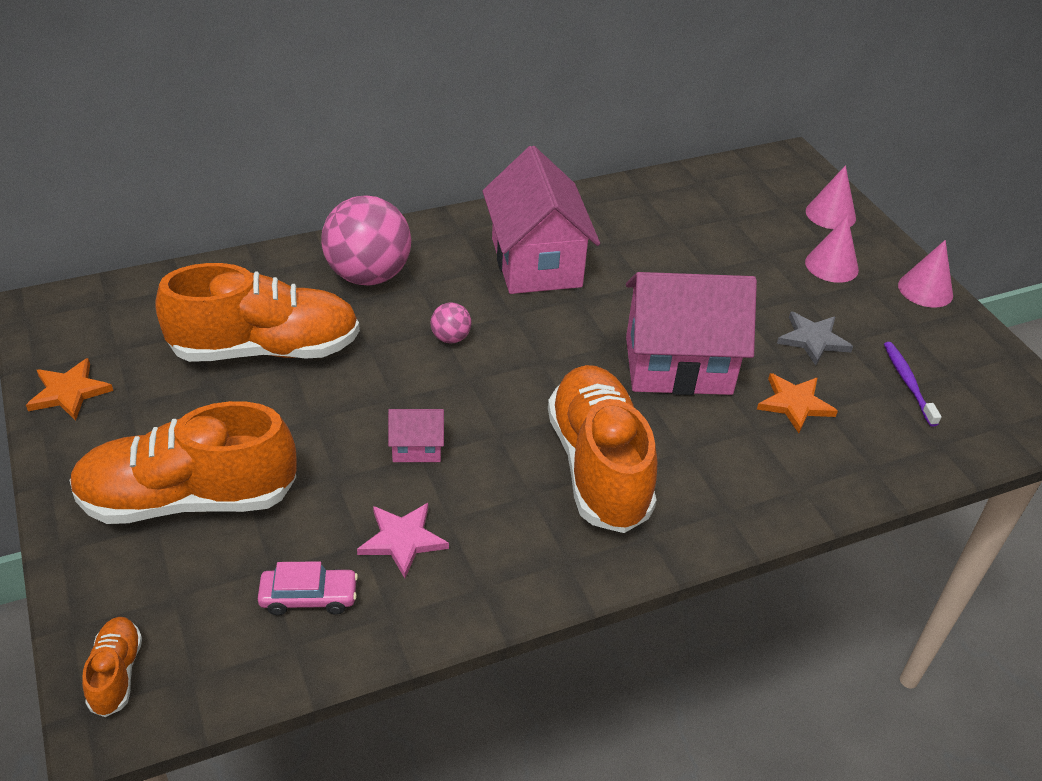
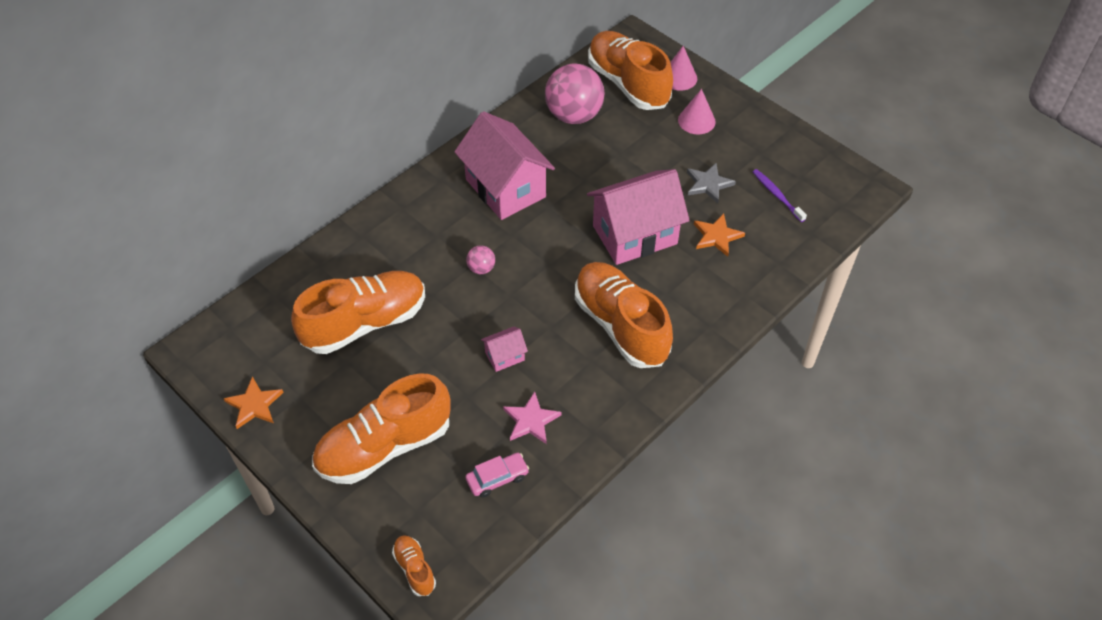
camera: 20 degrees left, 10 degrees up
(368, 275) = (398, 240): pink ball -> pink ball (574, 115)
(758, 202) = (628, 84): none -> orange shoe
(925, 290) = (761, 119): pink cone -> none

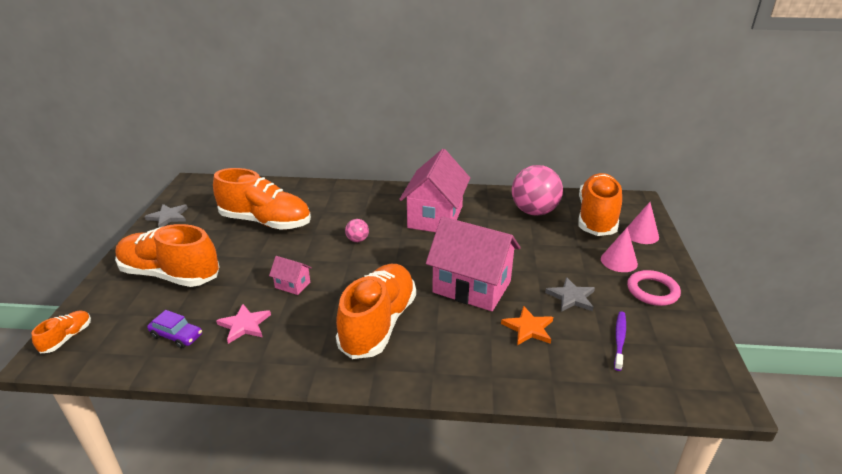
camera: 50 degrees right, 20 degrees down
(254, 405) = (168, 217): orange star -> grey star
(497, 478) = (177, 335): pink car -> purple car
(748, 133) = (652, 291): none -> pink ring

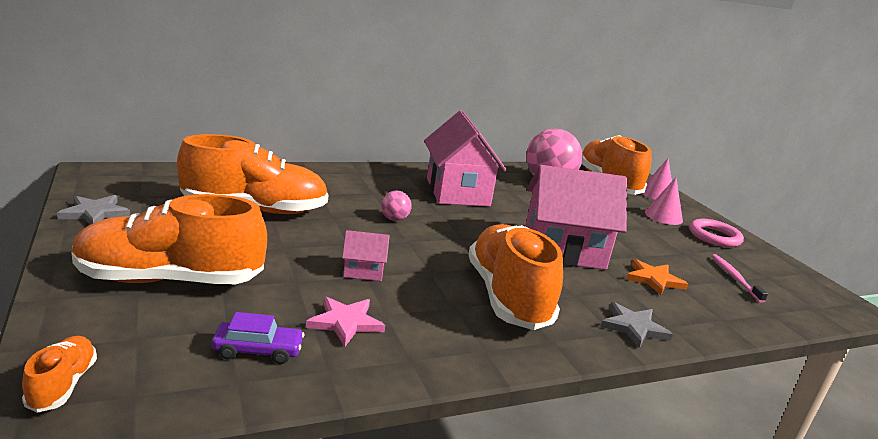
camera: 30 degrees left, 10 degrees down
(571, 297) = (659, 249): grey star -> grey star (633, 327)
(619, 340) = (734, 278): purple toothbrush -> pink toothbrush

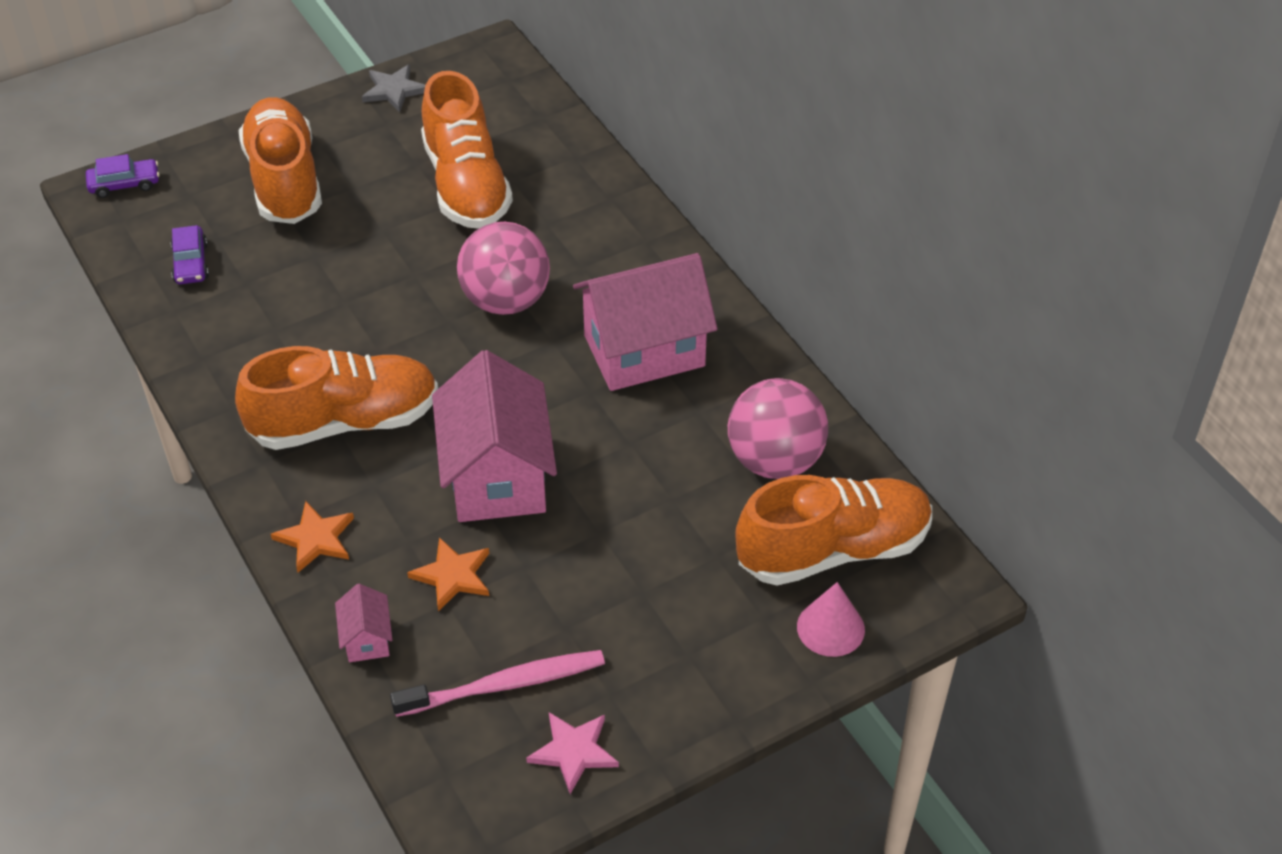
camera: 85 degrees right, 25 degrees up
(62, 385) = (124, 184): orange shoe -> purple car
(345, 322) = (249, 305): pink star -> pink star (573, 751)
(363, 271) = (354, 299): pink house -> pink house (367, 639)
(394, 219) = (506, 301): pink ball -> pink ball, size x2.27
(633, 327) = (315, 539): grey star -> orange star
(663, 216) = (714, 623): pink cone -> none
(714, 236) = (662, 690): pink ring -> none
(734, 278) = (505, 685): pink toothbrush -> pink toothbrush, size x1.57

